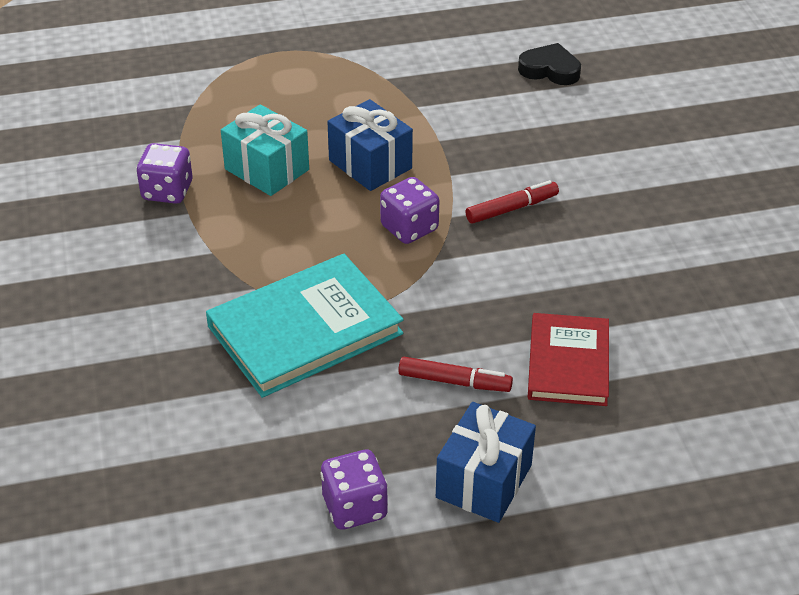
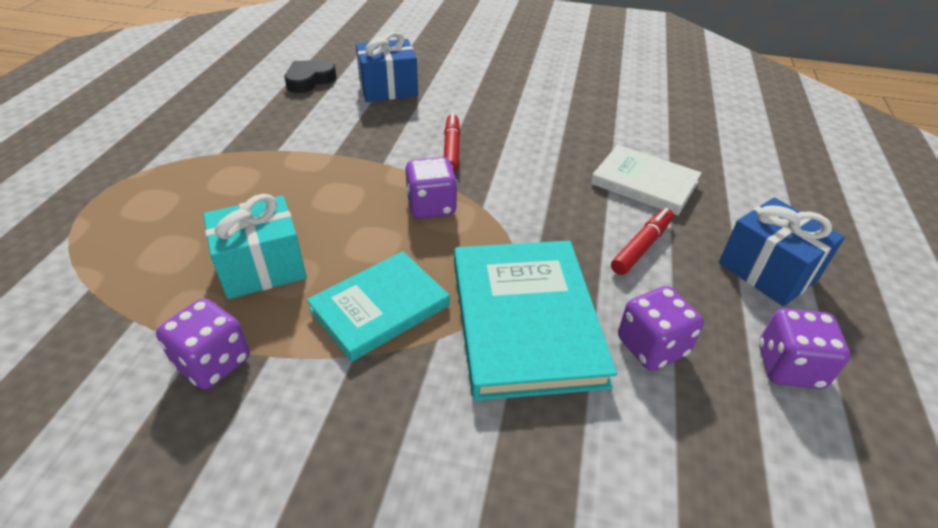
camera: 65 degrees left, 0 degrees up
(266, 246) = (379, 307): none -> turquoise book
(323, 413) = (651, 346): none -> purple dice
(370, 164) = (325, 199): blue gift -> blue gift (388, 89)
(568, 363) = (644, 183): red book -> white book

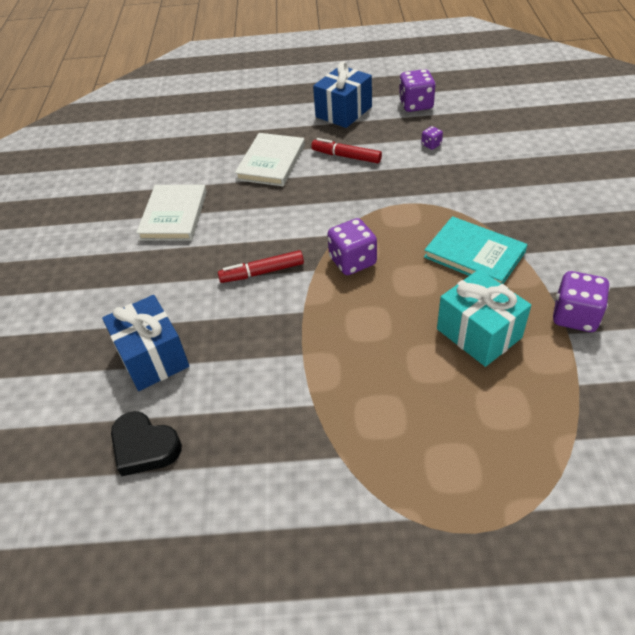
camera: 100 degrees left, 5 degrees up
(525, 320) = (442, 191): turquoise book -> none
(566, 112) = (174, 215): none -> white book
(651, 346) = (431, 145): purple dice -> purple dice, size x0.49

